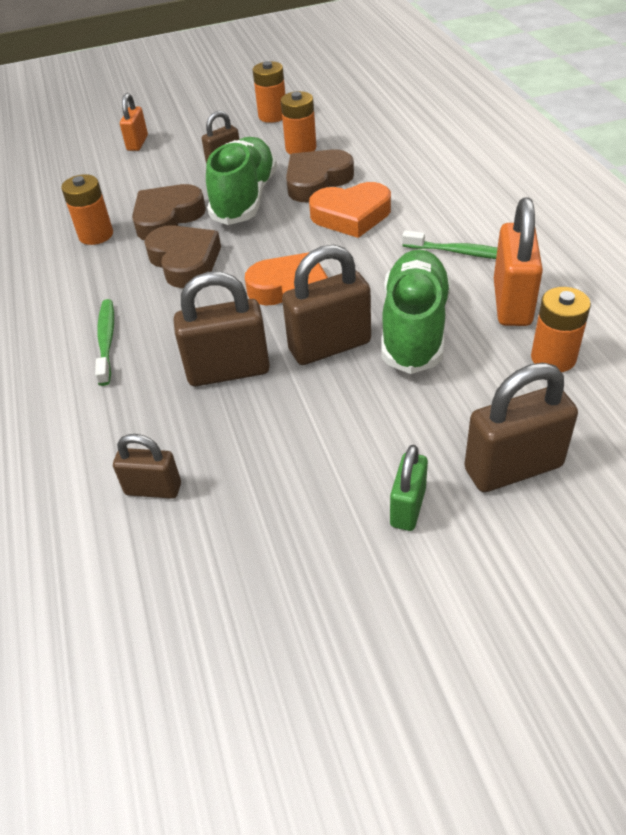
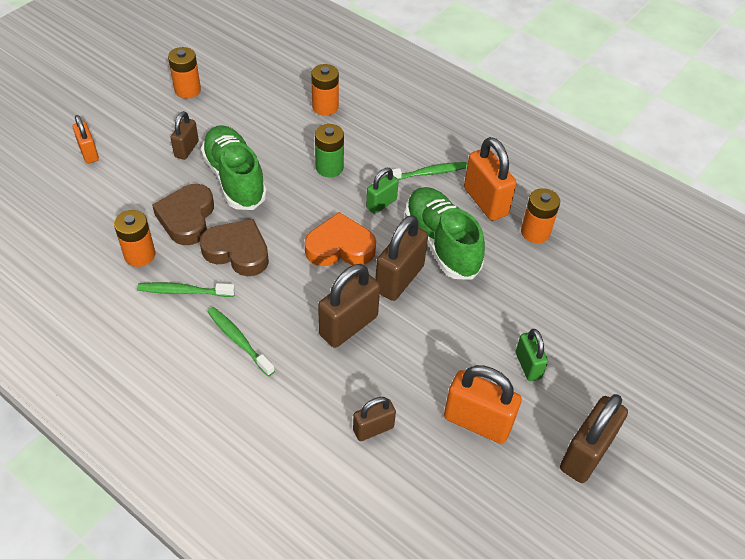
camera: 40 degrees left, 5 degrees up
(102, 278) = (184, 291): none -> green toothbrush
(280, 542) = (477, 422): none -> orange padlock
(301, 148) = (239, 117): orange battery -> orange battery (325, 107)
(317, 181) = (278, 144): brown heart -> none
(351, 215) = (329, 167): orange heart -> green battery
(378, 266) = (381, 204): none -> green padlock
(513, 468) = (563, 314): brown padlock -> brown padlock (586, 453)

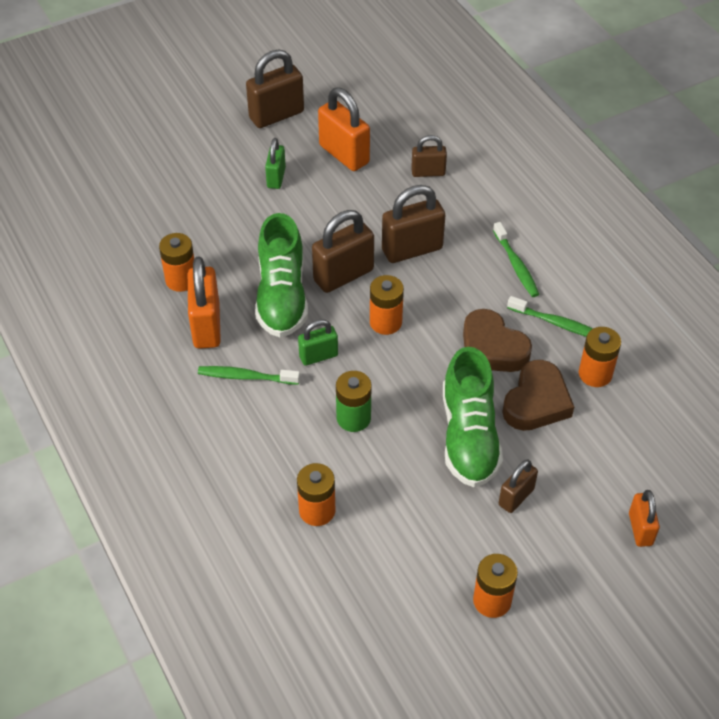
camera: 155 degrees left, 0 degrees up
(340, 247) = (385, 322): orange heart -> orange battery

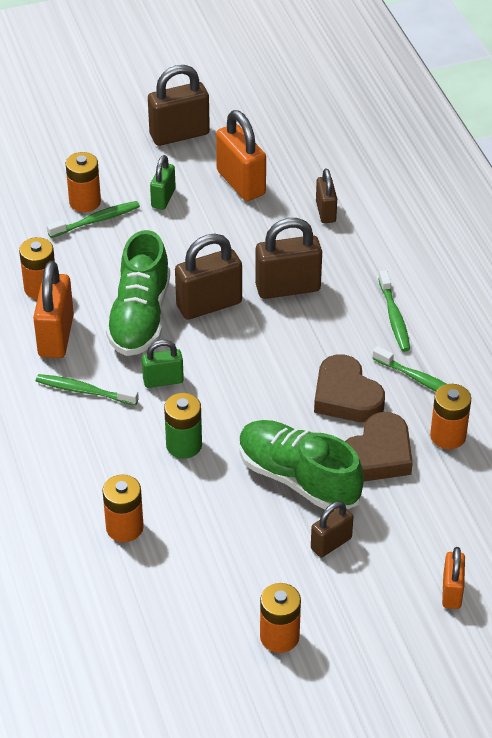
camera: 10 degrees right, 5 degrees down
(218, 207) = (96, 220): none -> green toothbrush
(385, 322) = (241, 356): orange battery -> orange battery (85, 202)
(428, 172) = (325, 212): brown padlock -> brown padlock turned 75 degrees clockwise
(469, 436) = (298, 478): green shoe -> green shoe turned 120 degrees clockwise

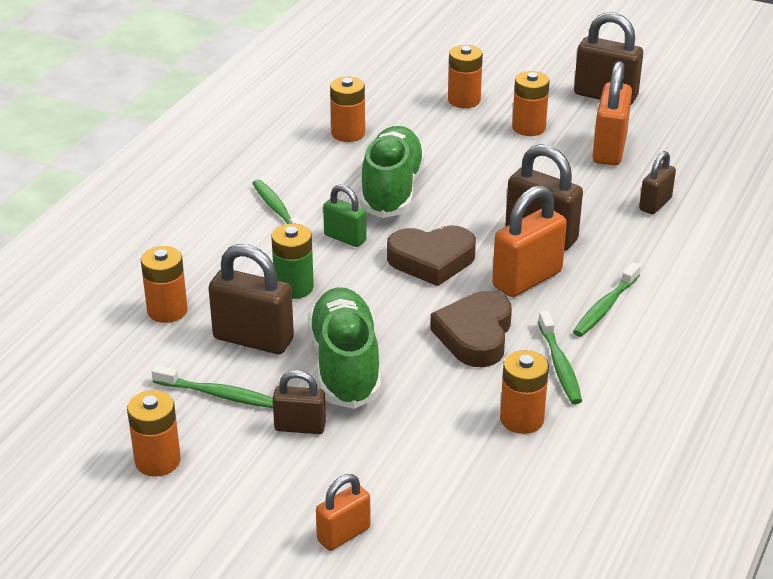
camera: 45 degrees right, 10 degrees down
(56, 336) = (312, 167): orange padlock -> orange padlock (527, 279)
(96, 220) = (454, 115): green toothbrush -> green toothbrush (217, 394)
(140, 317) = (392, 190): green shoe -> green shoe turned 135 degrees clockwise
(163, 198) = (528, 127): green padlock -> orange battery
(209, 304) = (458, 211): brown padlock -> brown padlock (253, 339)
(378, 455) = (437, 392): brown heart -> brown heart (431, 260)

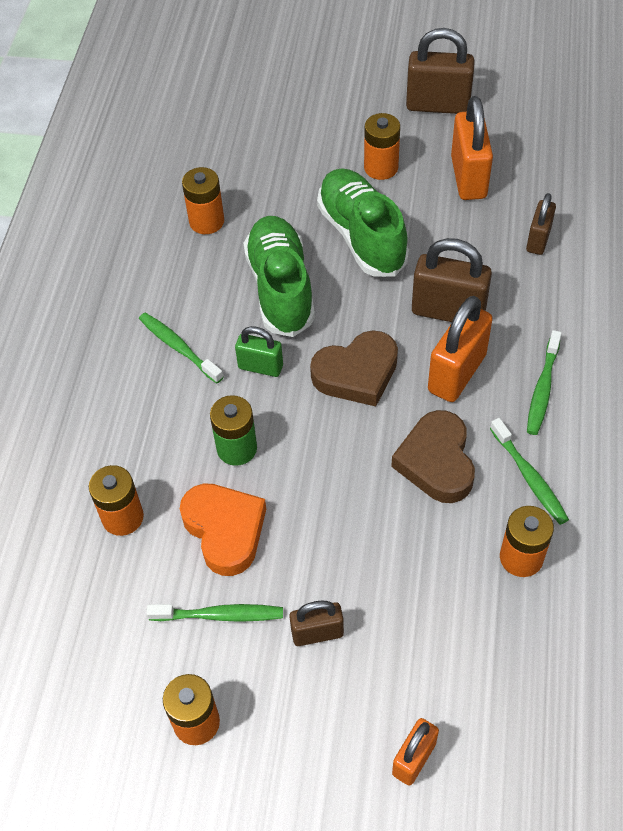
camera: 15 degrees left, 20 degrees up
(253, 339) = (225, 530): brown padlock -> orange heart
(345, 365) = (329, 538): green shoe -> green shoe (362, 236)
(464, 100) = (303, 145): orange battery -> none

